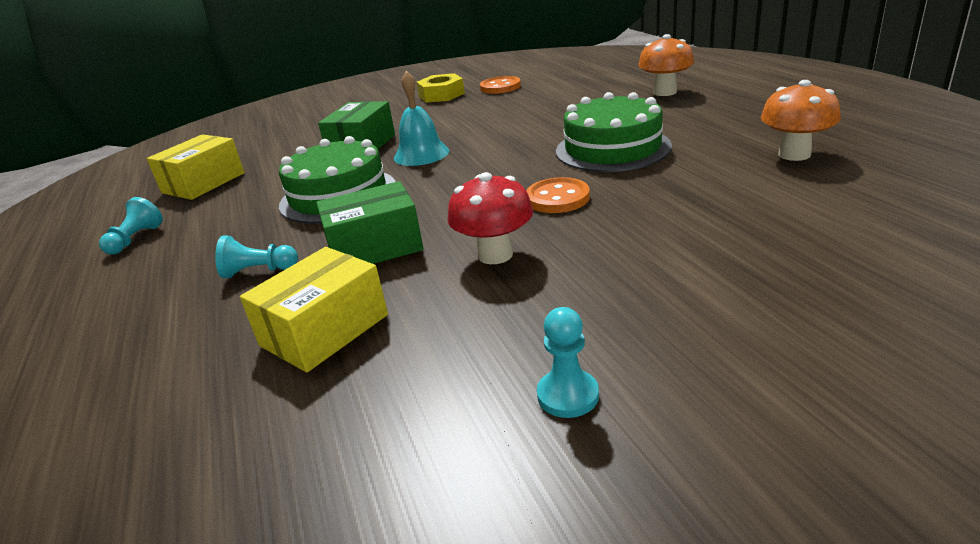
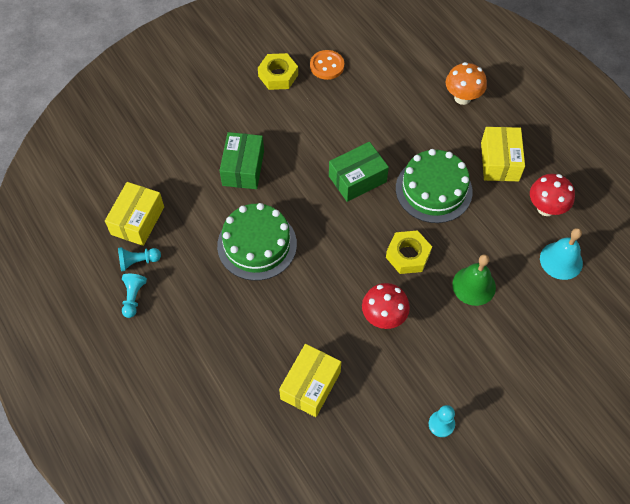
camera: 15 degrees left, 30 degrees up
(259, 271) = (245, 334): turquoise pawn -> turquoise pawn (138, 261)
(375, 247) = (308, 309): green box -> green box (357, 179)
(421, 154) = (297, 187): turquoise bell -> turquoise bell (561, 260)
(557, 198) = (408, 255): orange button -> yellow nut
(666, 223) = (474, 285): none -> green bell
(715, 126) = (499, 161): none -> yellow box
(794, 154) = (546, 208): orange mushroom -> red mushroom

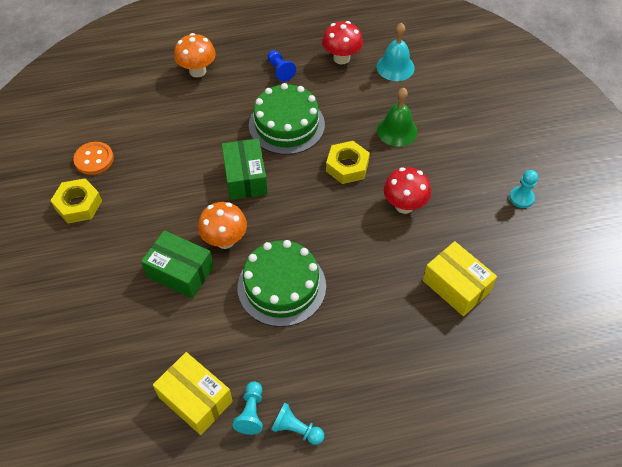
camera: 70 degrees left, 5 degrees down
(286, 187) = (225, 240): none -> orange mushroom
(499, 161) = (280, 70): yellow box -> blue pawn

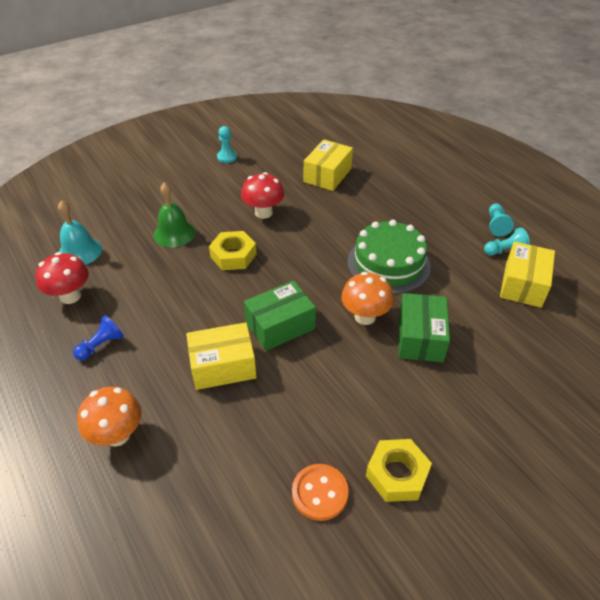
camera: 110 degrees left, 10 degrees down
(224, 133) = (223, 366): none -> yellow box
(286, 125) = (192, 314): green cake -> none

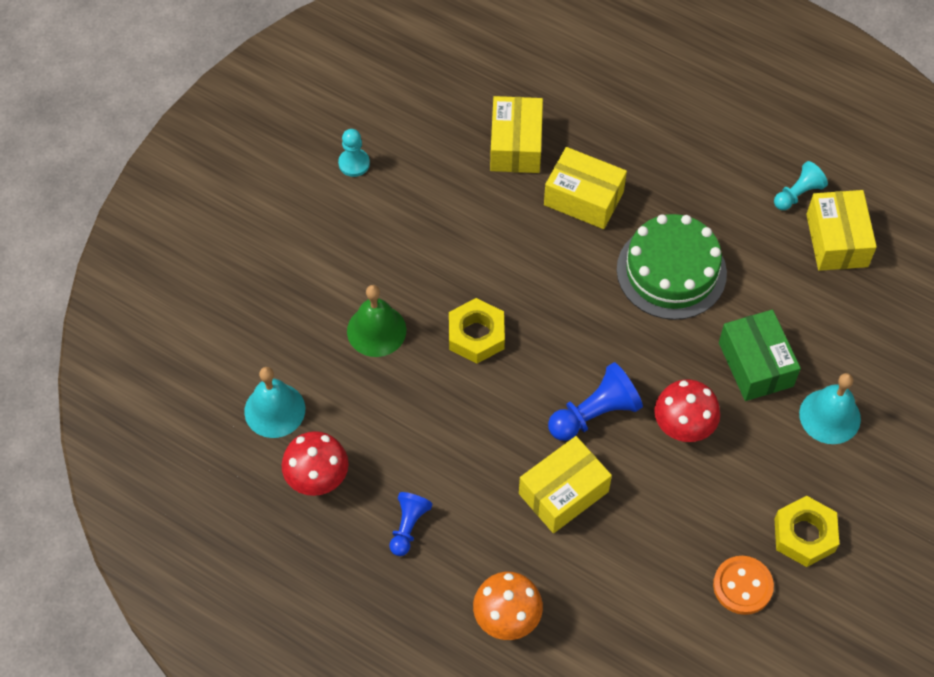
camera: 25 degrees left, 15 degrees up
(263, 213) = (470, 248): red mushroom -> red mushroom (683, 427)
(280, 326) = (594, 414): green box -> blue pawn
(353, 210) = (583, 198): none -> yellow box
(365, 316) = (682, 361): orange mushroom -> none
(464, 393) = (830, 416): none -> turquoise bell
(496, 225) = (772, 154): turquoise pawn -> none

